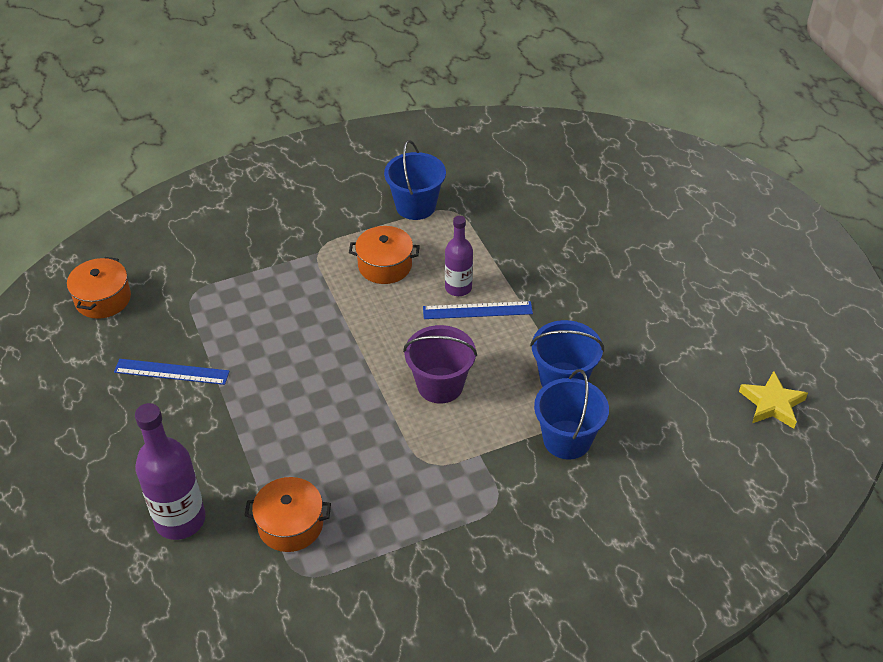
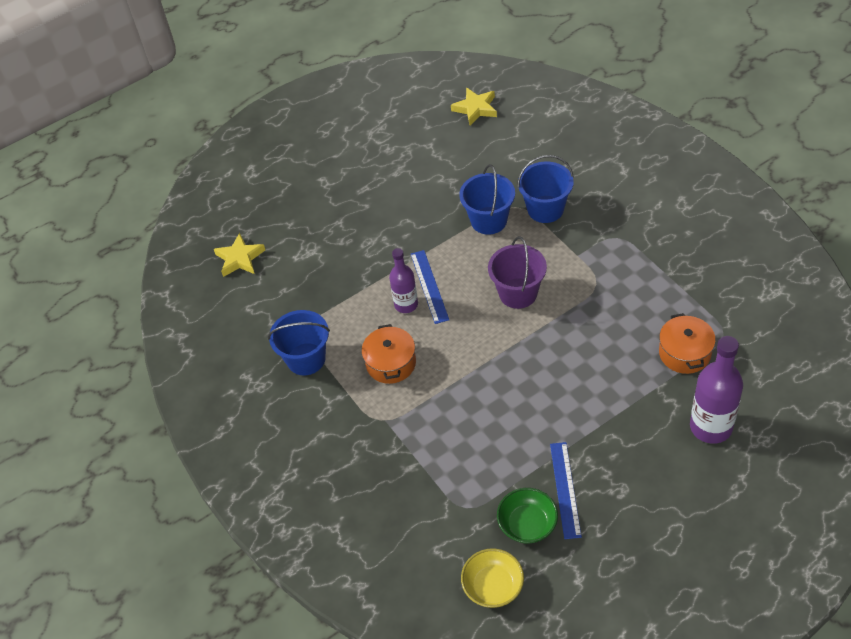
camera: 95 degrees left, 5 degrees up
(103, 299) = (493, 586): orange pot -> yellow bowl
(150, 335) = (527, 524): none -> green bowl
(565, 172) = (240, 258): none -> yellow star

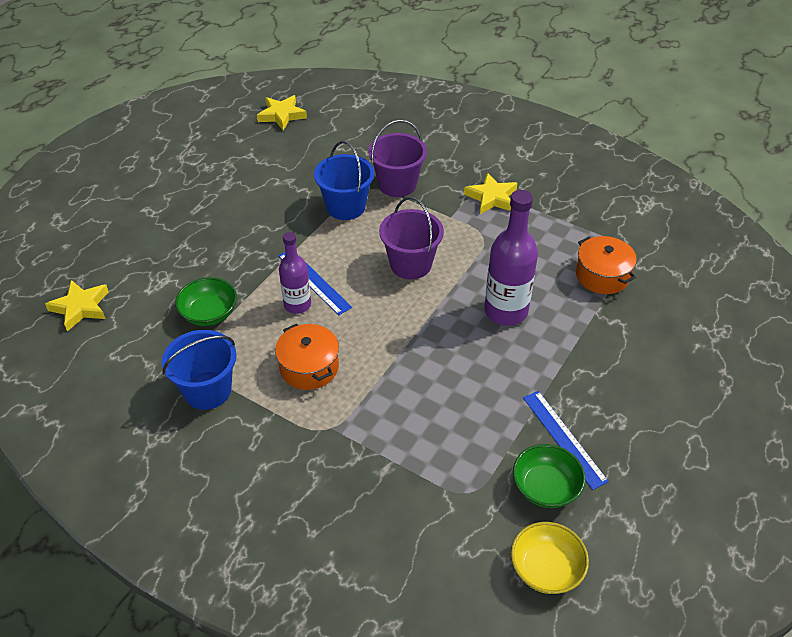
camera: 30 degrees left, 5 degrees down
(334, 292) = (209, 313): none -> green bowl
(545, 209) = (397, 184): blue bucket -> purple bucket
(625, 245) = (492, 198): none -> yellow star
(711, 427) = (666, 334): purple bottle -> purple bottle (506, 311)

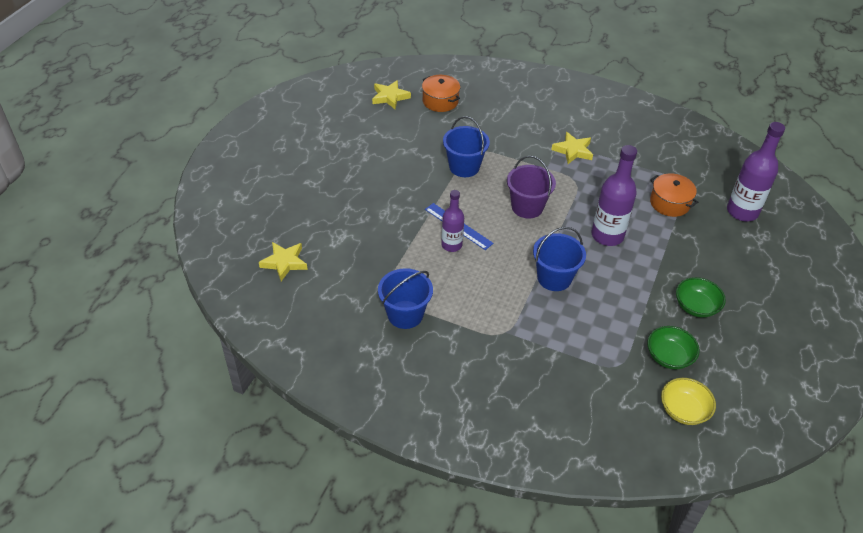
camera: 10 degrees left, 0 degrees up
(209, 313) = (386, 258): green bowl -> green bowl (696, 306)
(309, 367) = (475, 290): orange pot -> orange pot (440, 101)
(397, 184) = (498, 146): purple bucket -> none
(418, 361) = (554, 278): none -> blue bucket
(564, 438) = (672, 322): blue ruler -> none
(699, 296) = (742, 212): none -> purple bottle

